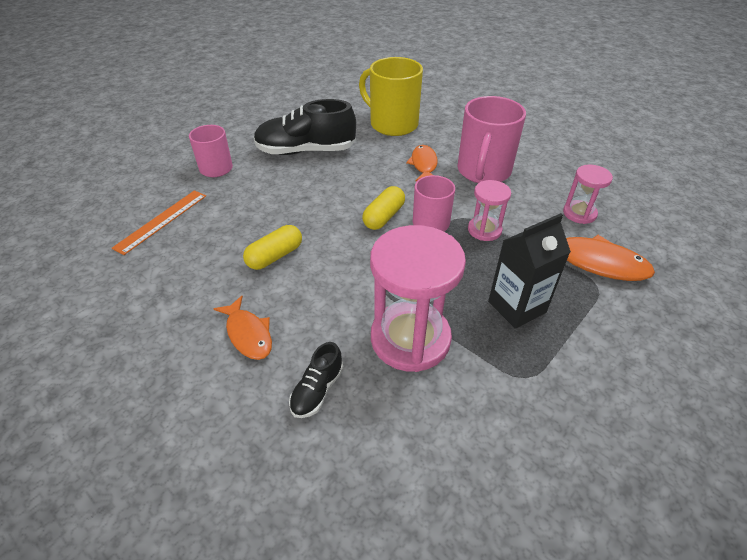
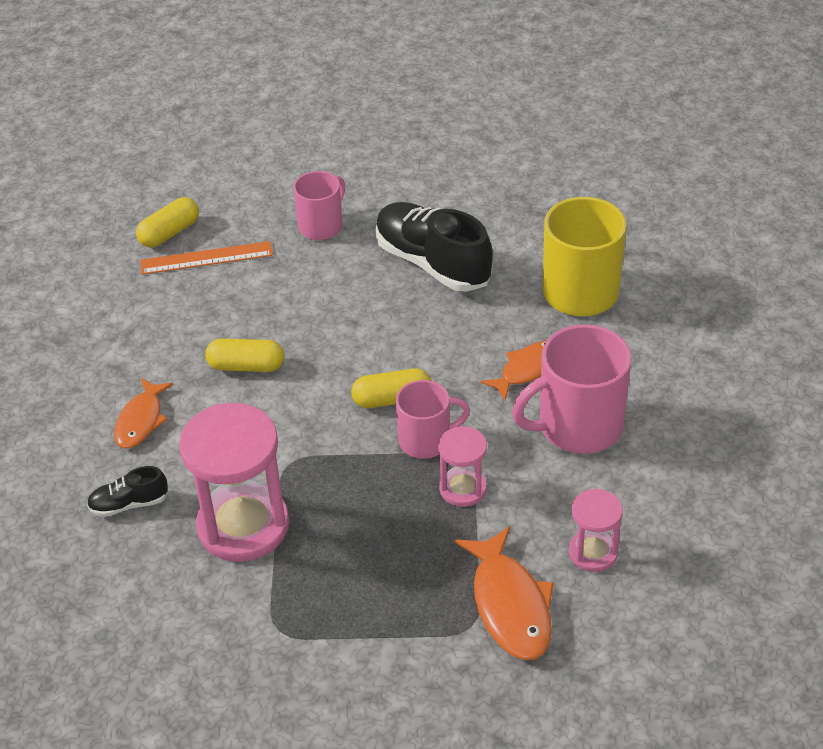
camera: 50 degrees right, 0 degrees up
(114, 223) = (169, 233): none -> yellow capsule
(516, 307) = (366, 577): black carton -> none

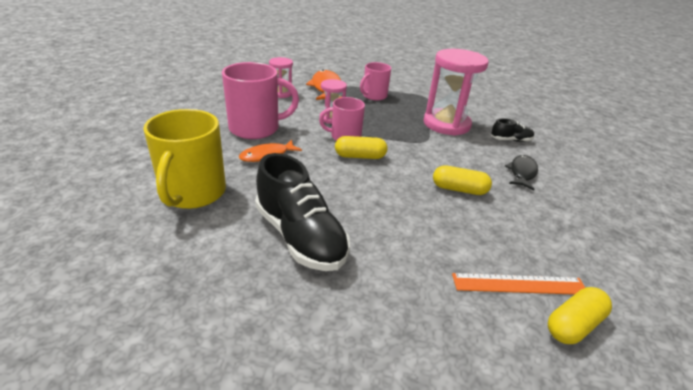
camera: 175 degrees left, 10 degrees down
(141, 420) = (522, 173): orange fish -> black fish
(321, 226) = (402, 299): pink mug -> pink mug (374, 96)

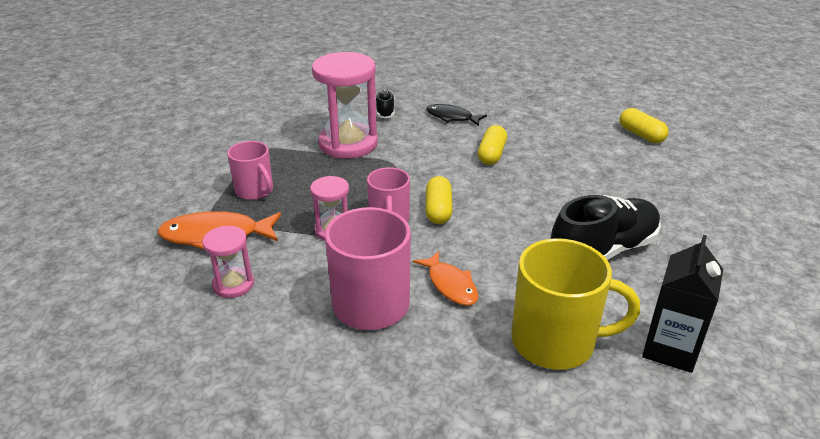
camera: 85 degrees left, 0 degrees up
(157, 253) = (670, 349): none -> black carton
(519, 284) = (611, 147): orange ruler -> none

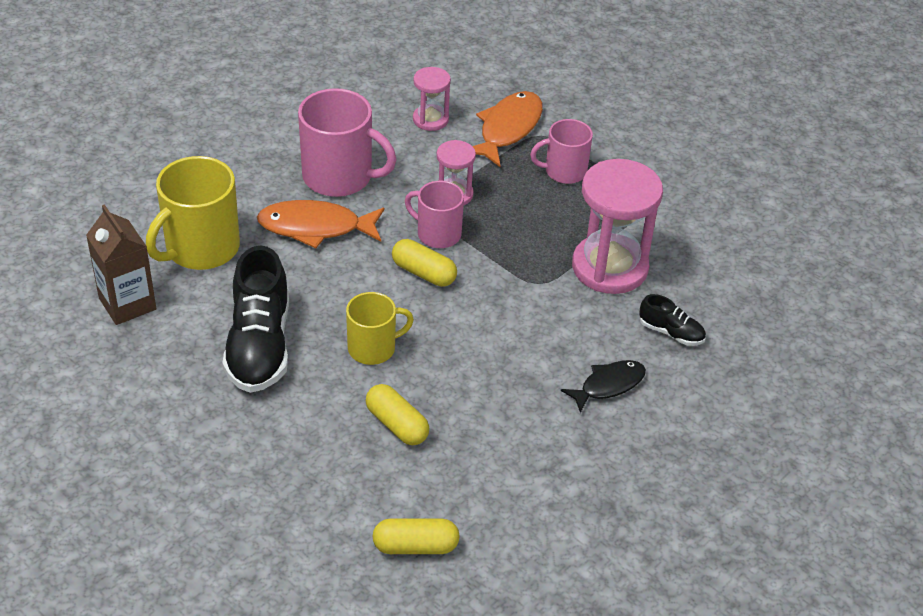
camera: 120 degrees right, 10 degrees up
(450, 285) = (316, 227): orange fish -> orange fish, size x1.52
(491, 154) = (491, 370): yellow capsule -> yellow capsule (397, 424)
(535, 202) = (373, 348): none -> yellow mug
(670, 349) = (127, 304): black carton -> brown carton

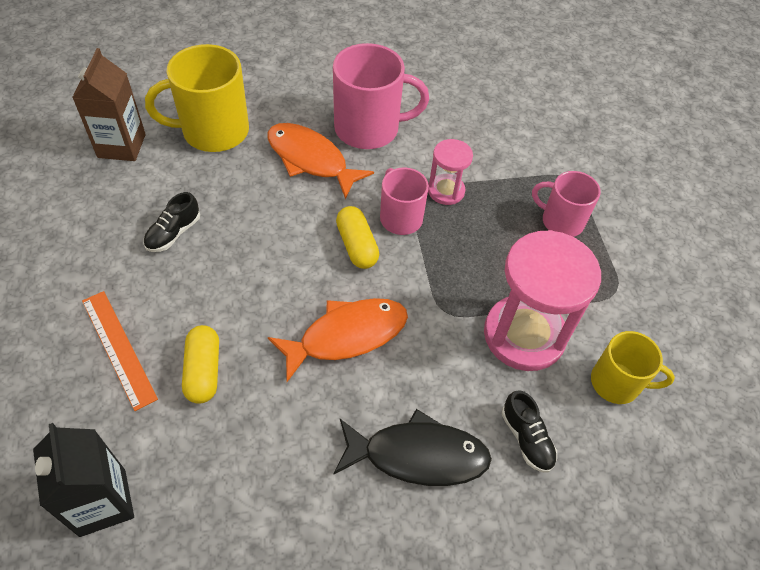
camera: 35 degrees right, 10 degrees up
(259, 345) = (173, 233): black shoe -> black shoe, size x0.48
(310, 449) = (118, 348): none -> orange ruler
(339, 177) = (368, 128): pink mug -> pink mug turned 60 degrees counterclockwise
(373, 348) = (253, 288): yellow mug -> yellow mug (616, 383)
(415, 546) = (102, 502): yellow capsule -> black carton
(430, 119) = (485, 118): pink hourglass -> none
(507, 129) = (543, 158): orange fish -> orange fish (346, 336)
(608, 385) = (417, 455): black fish -> black fish, size x1.52

